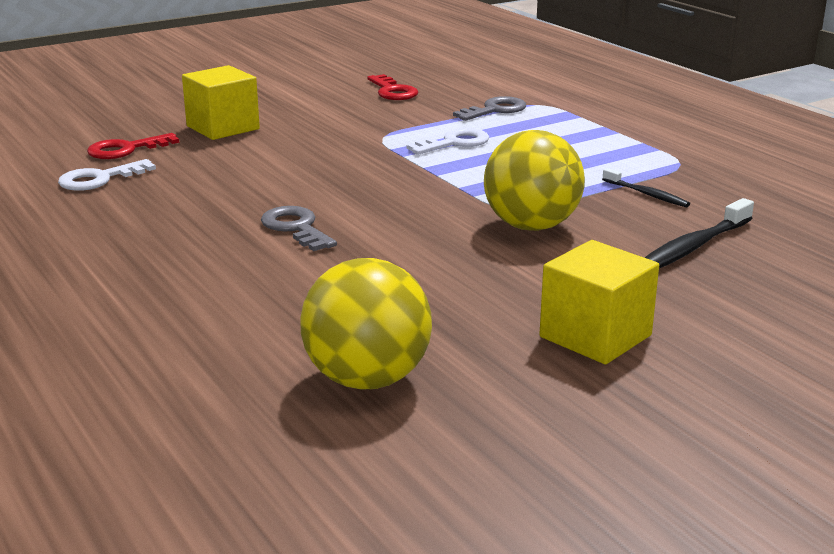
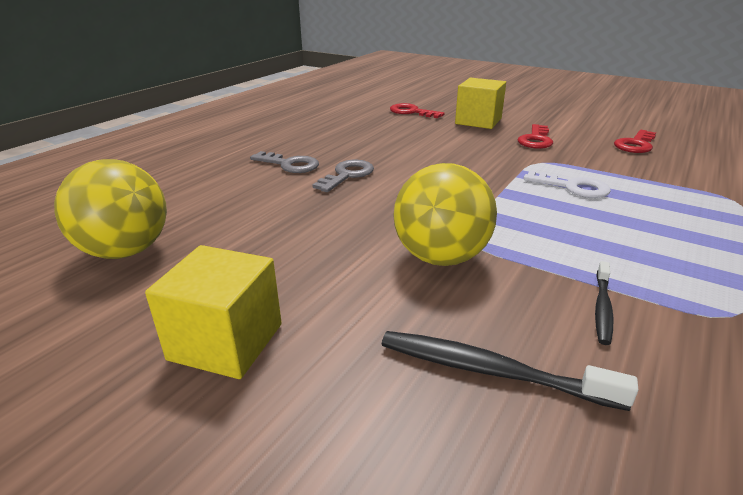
camera: 65 degrees right, 5 degrees up
(99, 179) = (365, 117): white key -> none
(323, 121) = (535, 140): none -> red key
(495, 110) = (677, 186): grey key -> grey key (290, 165)

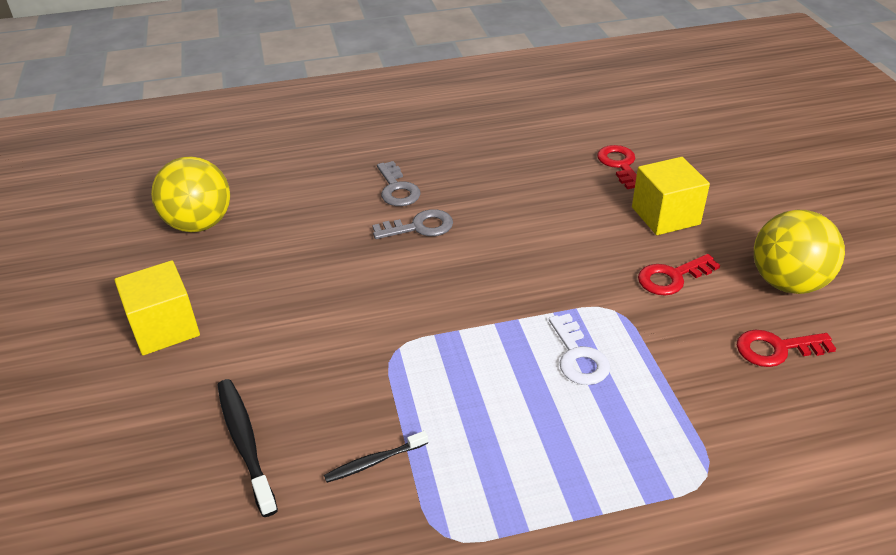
camera: 45 degrees right, 10 degrees up
(441, 257) = (350, 351): yellow ball -> yellow ball (787, 283)

